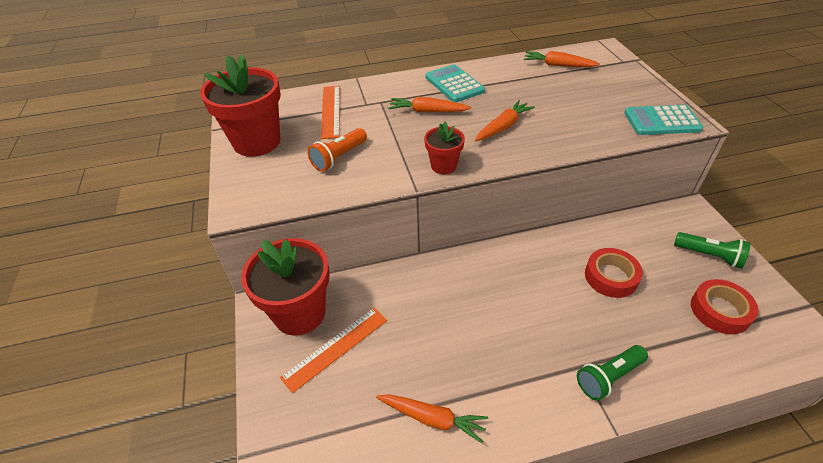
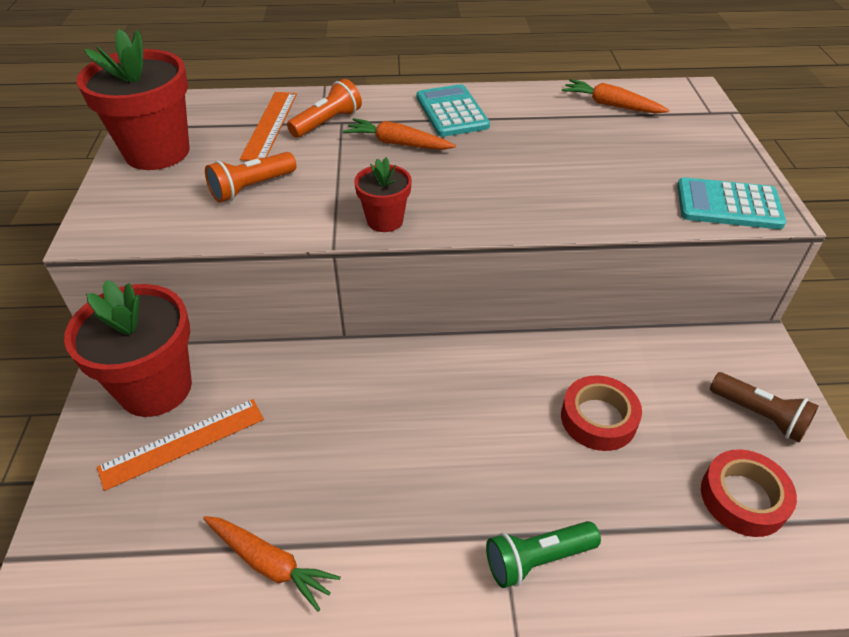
camera: 10 degrees right, 0 degrees up
(371, 104) = (327, 123): none -> orange flashlight
(503, 127) = (492, 179): orange carrot -> none
(709, 256) = (759, 415): green flashlight -> brown flashlight

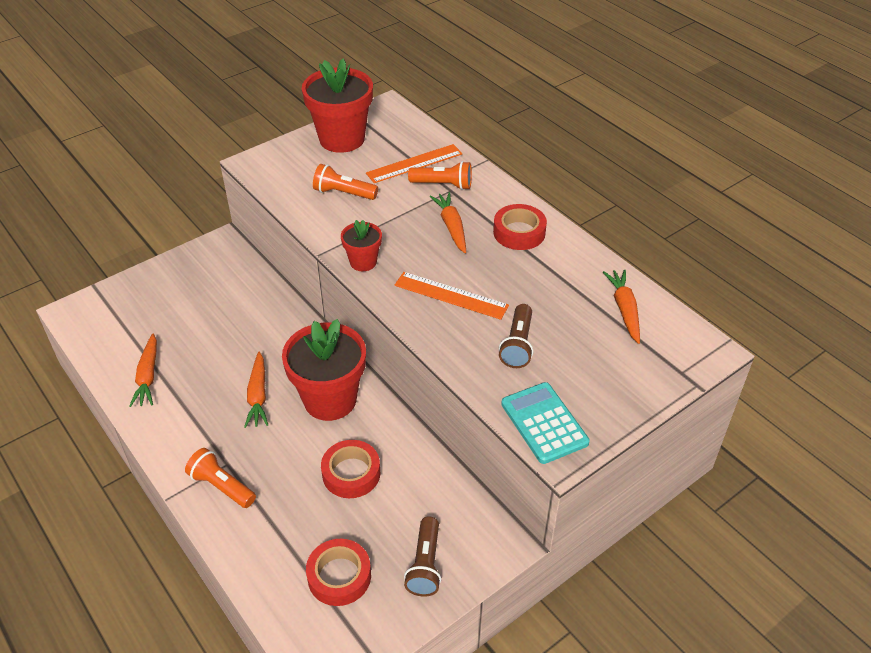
camera: 55 degrees right, 0 degrees up
(156, 388) = (222, 266): red flower pot -> red flower pot (330, 399)
(182, 443) = (195, 299): orange ruler -> orange ruler (451, 295)
(413, 451) = (258, 395): none -> orange carrot
(452, 112) = (519, 232): turquoise calculator -> red tape
(537, 559) = (222, 486): green flashlight -> orange flashlight
(609, 176) = (517, 345): none -> brown flashlight

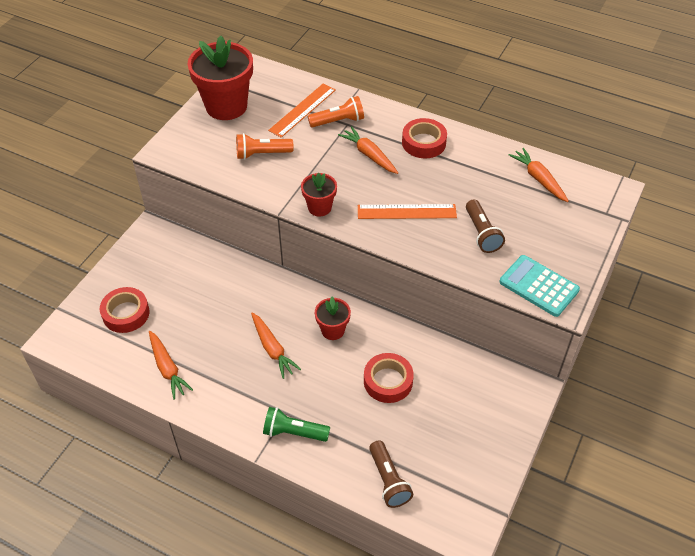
camera: 25 degrees left, 5 degrees up
(222, 486) = (294, 432): orange flashlight -> green flashlight
(330, 399) = (333, 330): red flower pot -> red flower pot, size x0.51
(339, 576) = (430, 461): red tape -> red tape (126, 313)
(425, 564) = (486, 426): brown flashlight -> brown flashlight (388, 480)

